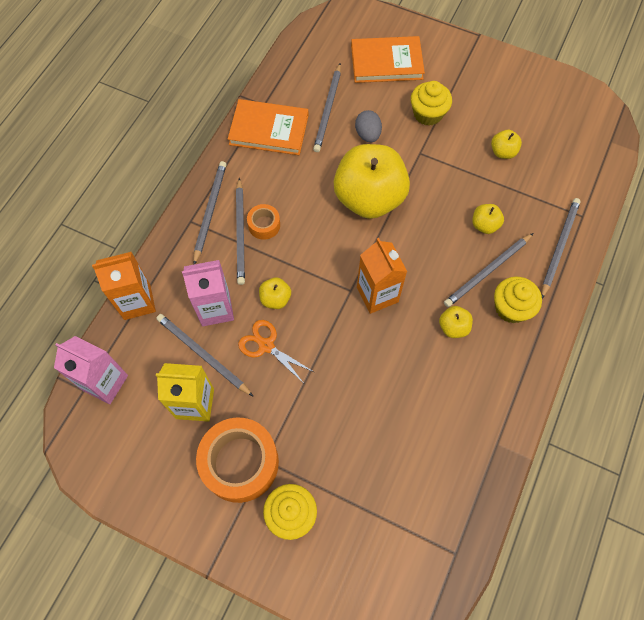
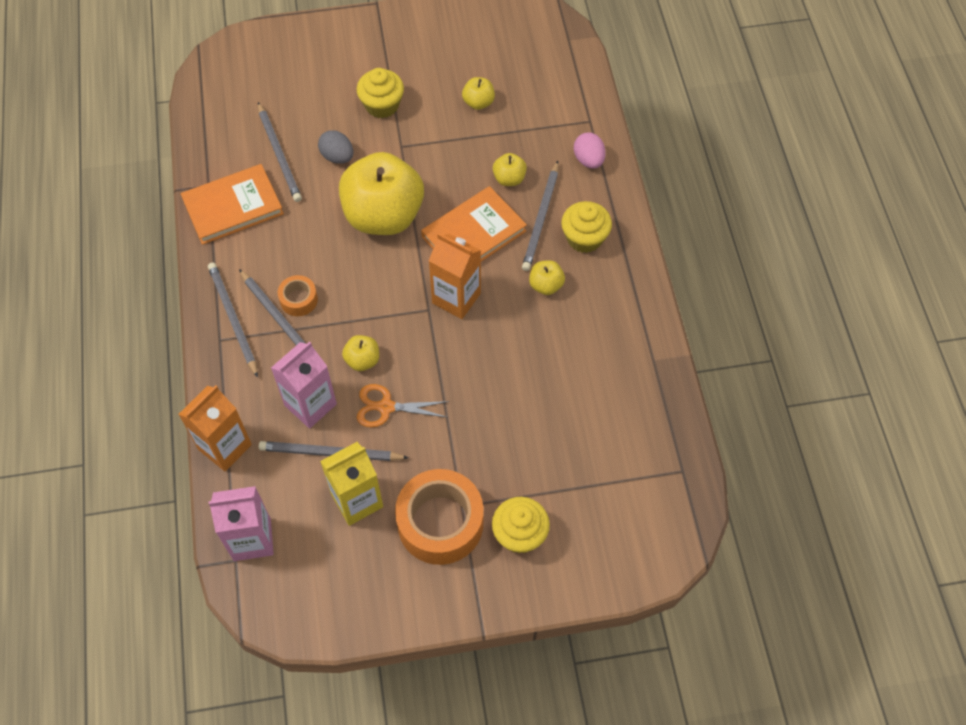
camera: 35 degrees left, 5 degrees down
(386, 62) = (304, 77): orange book -> orange book (473, 233)
(559, 247) = (588, 160): grey pencil -> pink egg

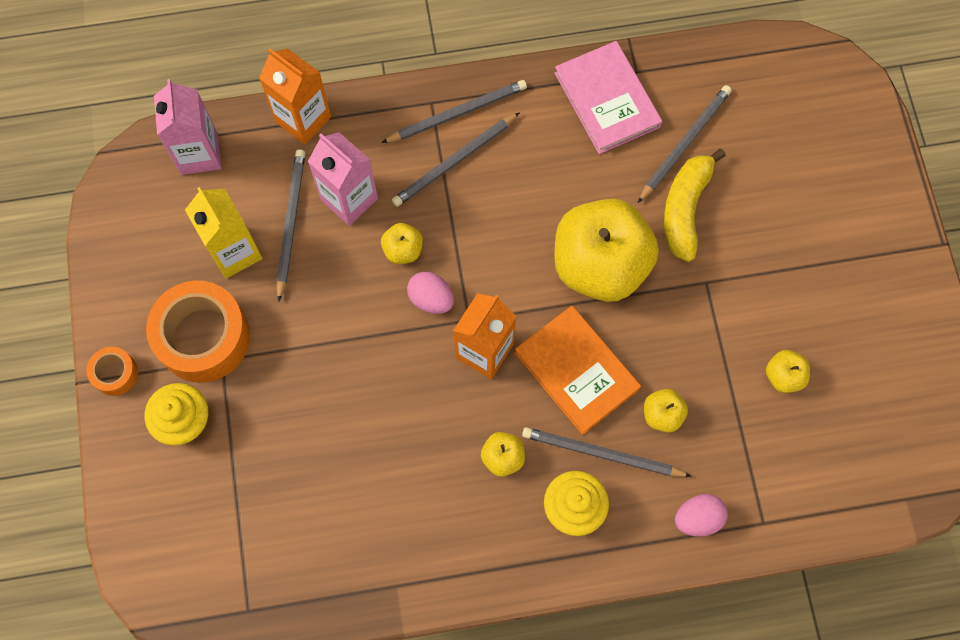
camera: 90 degrees right, 10 degrees up
(233, 207) = (607, 100): orange book -> pink book
(279, 154) = (685, 143): grey pencil -> grey pencil turned 150 degrees clockwise
(299, 300) = (482, 178): orange tape -> orange tape (115, 373)
(337, 157) = (685, 209): grey egg -> yellow banana
(382, 105) = (769, 257): yellow cupcake -> none
(386, 407) = (343, 277): orange scissors -> none
(409, 338) = (431, 299): none -> pink egg

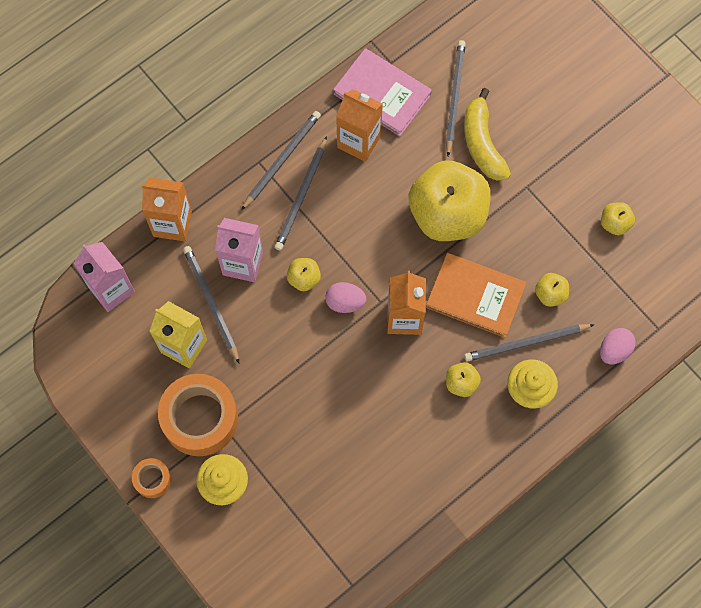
camera: 30 degrees left, 0 degrees up
(551, 137) = (359, 141): none -> orange carton

